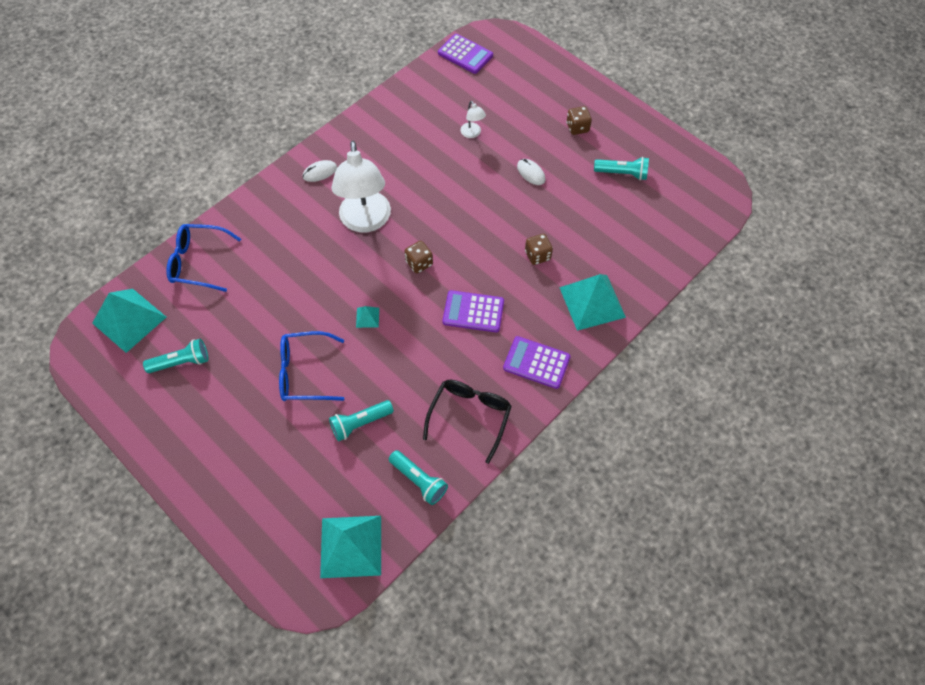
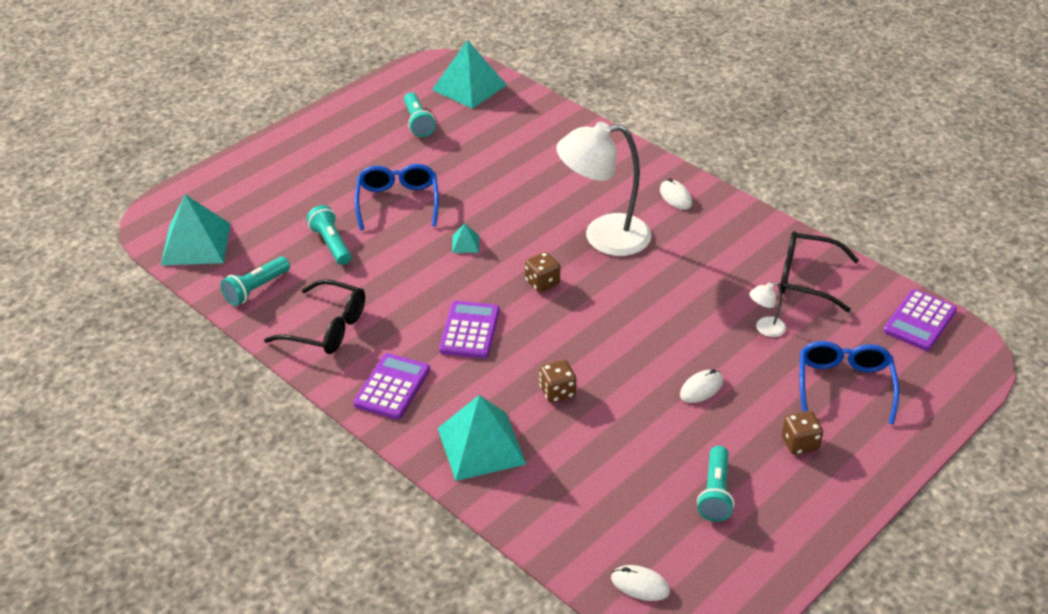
camera: 90 degrees right, 20 degrees down
(198, 262) = (540, 121): blue glasses -> blue glasses (844, 385)
(421, 105) = (806, 278): none -> black glasses
(698, 216) = (640, 585): none -> white mouse

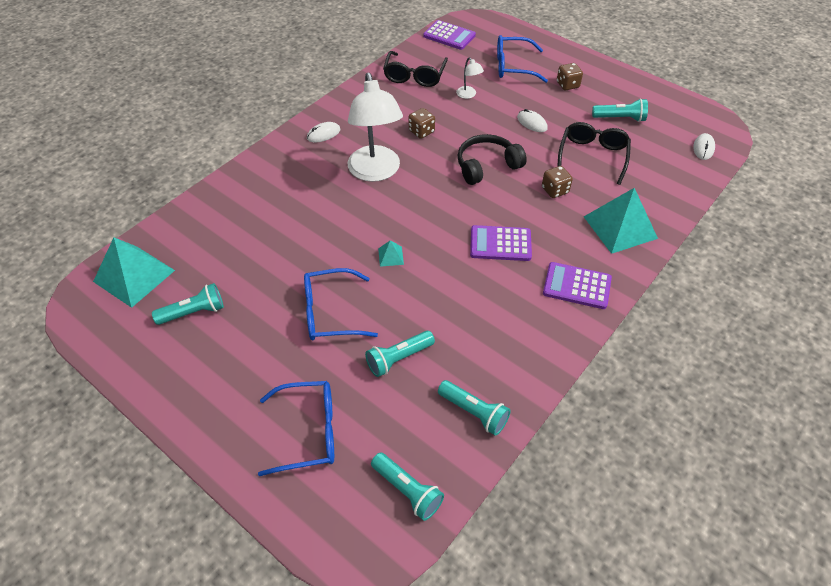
camera: 95 degrees left, 10 degrees up
(196, 244) = (407, 490): turquoise pyramid -> turquoise flashlight
(271, 190) = (309, 432): none -> blue glasses
(327, 328) = (517, 342): black glasses -> black glasses (592, 156)
(542, 283) = (436, 204): brown dice -> brown dice (421, 131)
(609, 333) = (487, 166): none -> black headphones

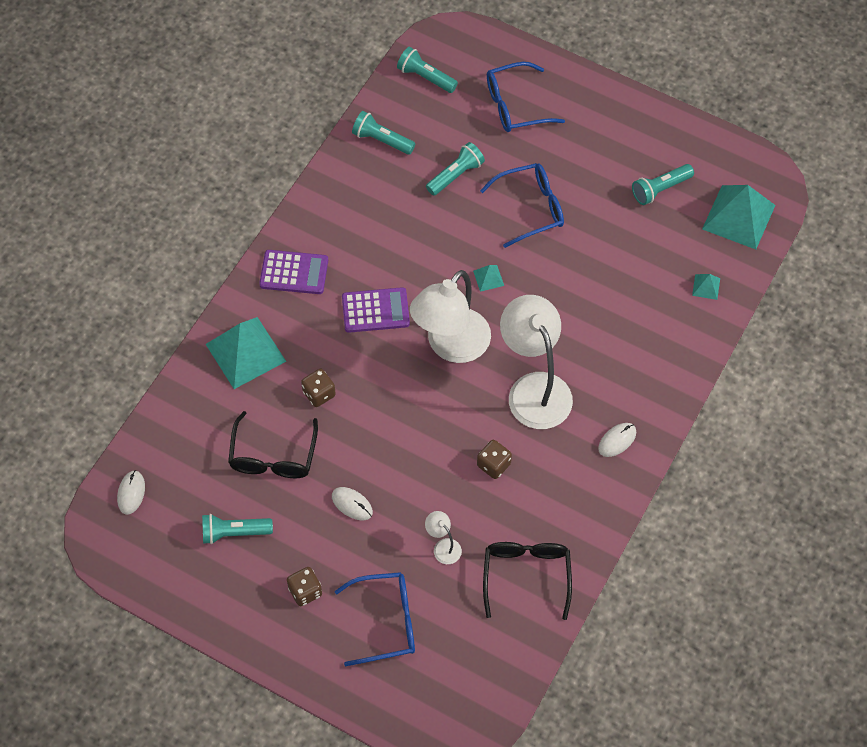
camera: 170 degrees right, 10 degrees up
(199, 223) = (706, 286): none -> turquoise pyramid
(437, 209) = (451, 346): none -> white lamp
(449, 36) = (493, 683): purple calculator -> none
(487, 166) = (402, 419): black headphones -> none

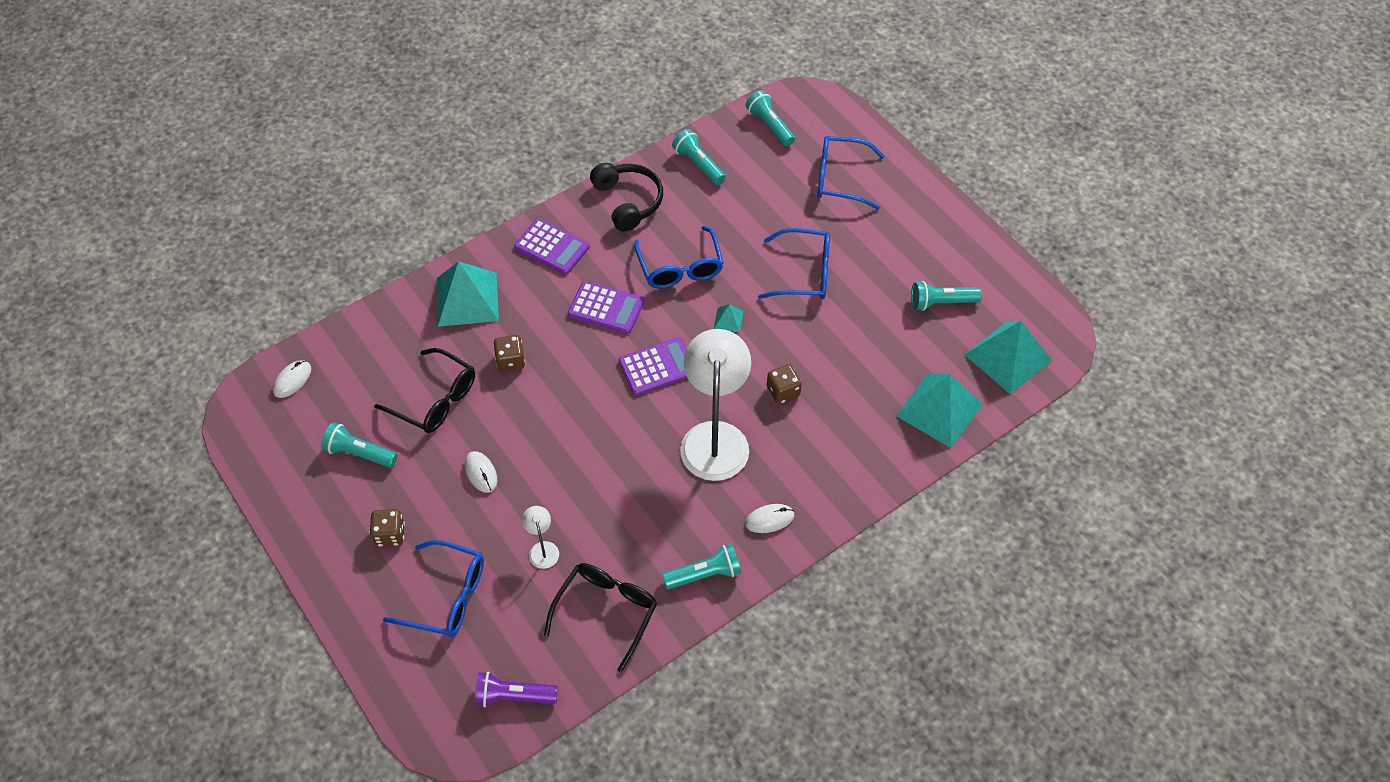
camera: 25 degrees right, 5 degrees down
(273, 456) = (436, 400): black glasses -> black glasses turned 90 degrees counterclockwise
(338, 201) = (628, 201): none -> black headphones
(420, 246) = (680, 268): none -> blue glasses
(451, 346) = (657, 367): white lamp -> purple calculator
(456, 175) = (749, 218): turquoise flashlight -> turquoise flashlight (705, 574)
(490, 678) = (513, 696): none -> purple flashlight
(493, 465) = (635, 492): brown dice -> brown dice (783, 392)
(706, 286) = (939, 409): turquoise pyramid -> turquoise pyramid, size x2.32

